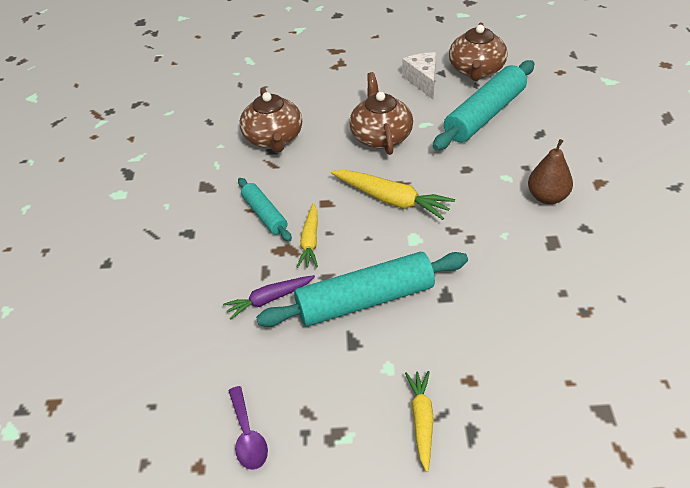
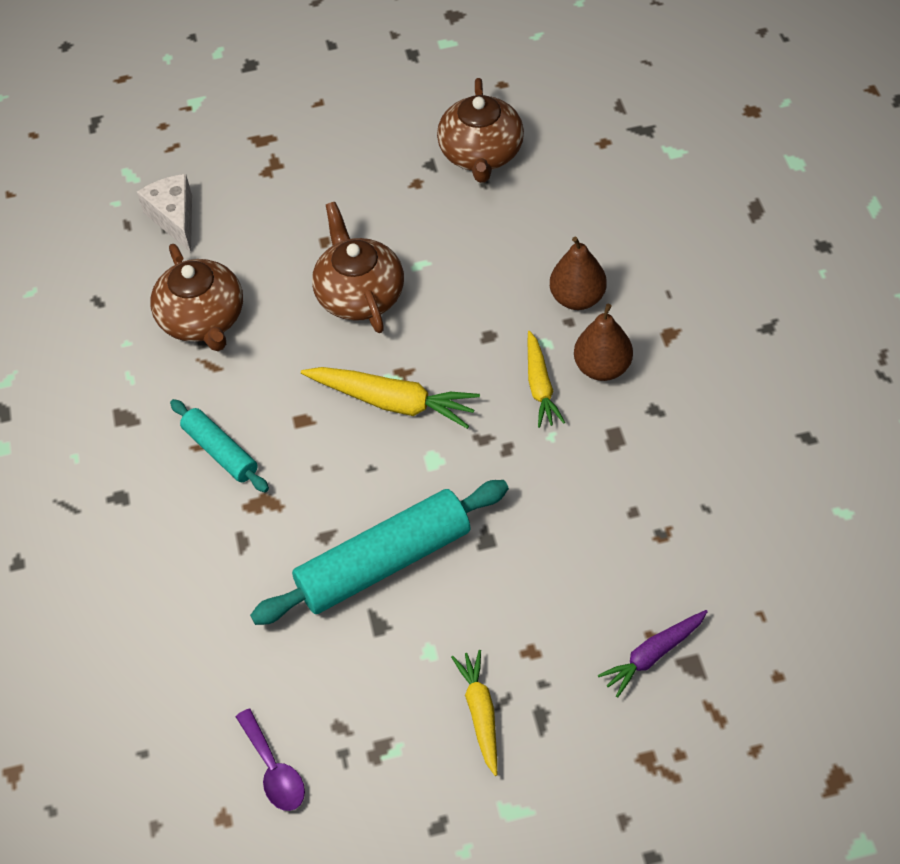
camera: 10 degrees left, 10 degrees up
(269, 299) = (257, 581): purple carrot -> purple carrot (653, 655)
(310, 241) = (293, 485): yellow carrot -> yellow carrot (540, 386)
(423, 81) = (405, 184): white cheese -> white cheese (174, 219)
(484, 115) = (503, 237): turquoise rolling pin -> none
(533, 154) = (577, 298): none -> brown pear

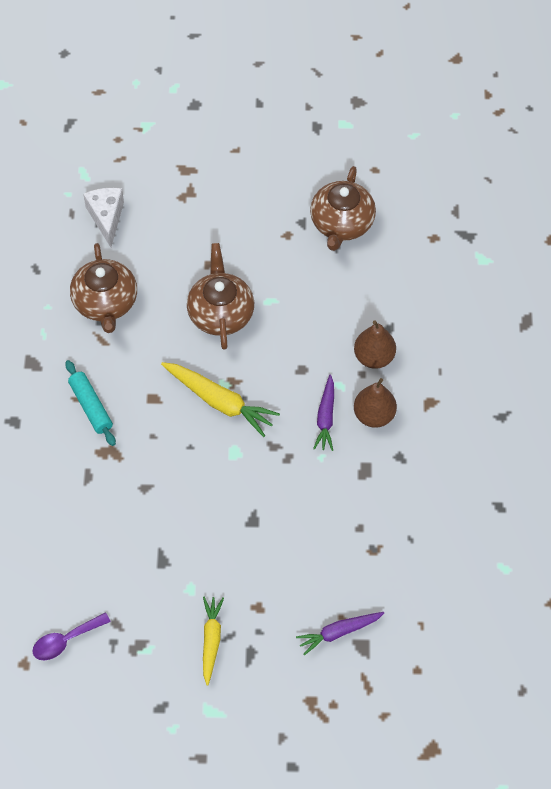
camera: 10 degrees right, 5 degrees up
(274, 770) = (65, 641): purple spoon -> purple spoon turned 75 degrees clockwise
(384, 562) = (179, 517): turquoise rolling pin -> none
(540, 386) = (325, 417): yellow carrot -> purple carrot

